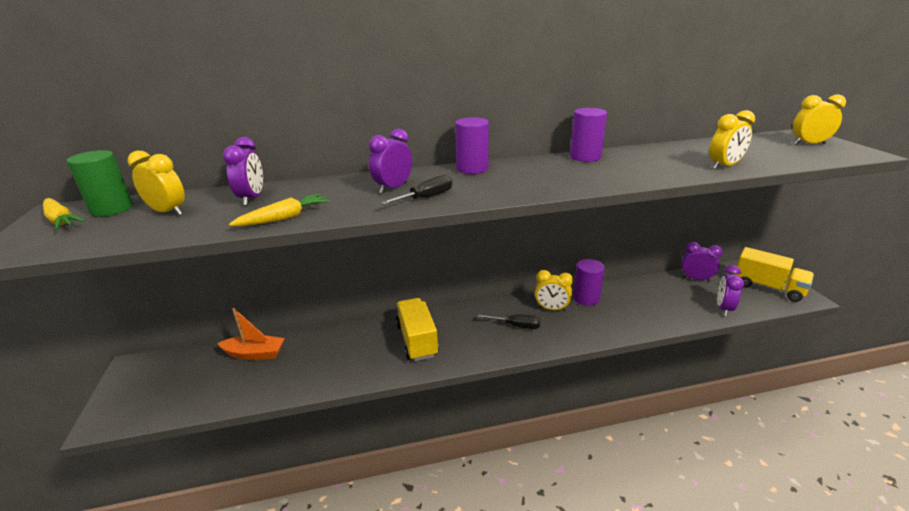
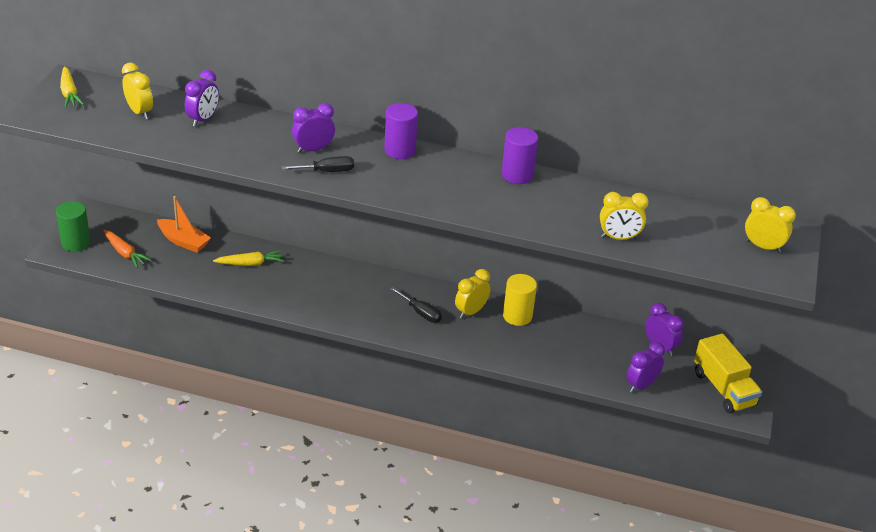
camera: 25 degrees right, 10 degrees up
(112, 209) = (104, 92): green cylinder -> green cylinder (76, 243)
(193, 390) = (125, 253): none -> orange carrot
(284, 218) = (212, 152): yellow carrot -> yellow carrot (251, 263)
(417, 340) = (321, 287): yellow truck -> none
(551, 309) = (471, 311): yellow clock -> yellow clock turned 90 degrees clockwise
(586, 298) = (517, 316): purple cylinder -> yellow cylinder

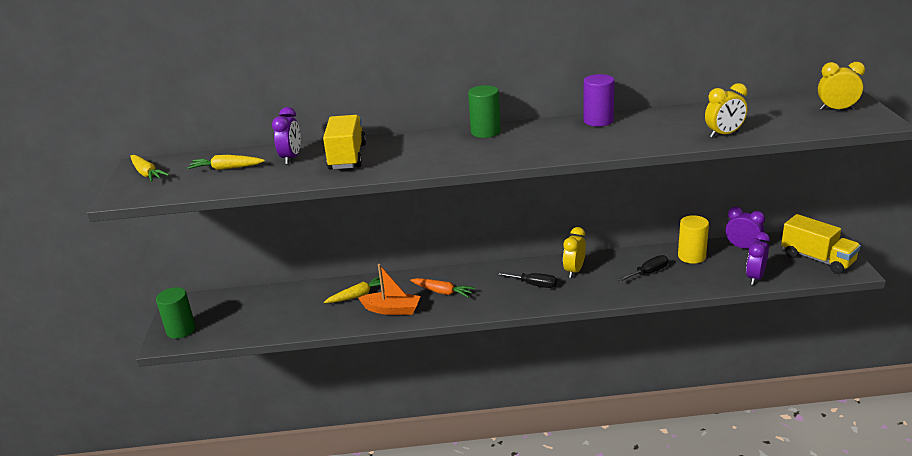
camera: 15 degrees left, 10 degrees down
(125, 253) = (234, 323): orange carrot -> orange carrot (442, 292)
(139, 112) = (226, 168): yellow clock -> yellow carrot
(183, 241) = (285, 298): orange boat -> orange boat (392, 310)
(253, 137) = (347, 157): none -> yellow truck
(313, 149) = (410, 151): purple clock -> none
(327, 171) = (436, 161): black screwdriver -> black screwdriver (648, 273)
(400, 150) = (485, 132): purple cylinder -> green cylinder
(517, 316) = (614, 262): yellow cylinder -> yellow cylinder (691, 256)

